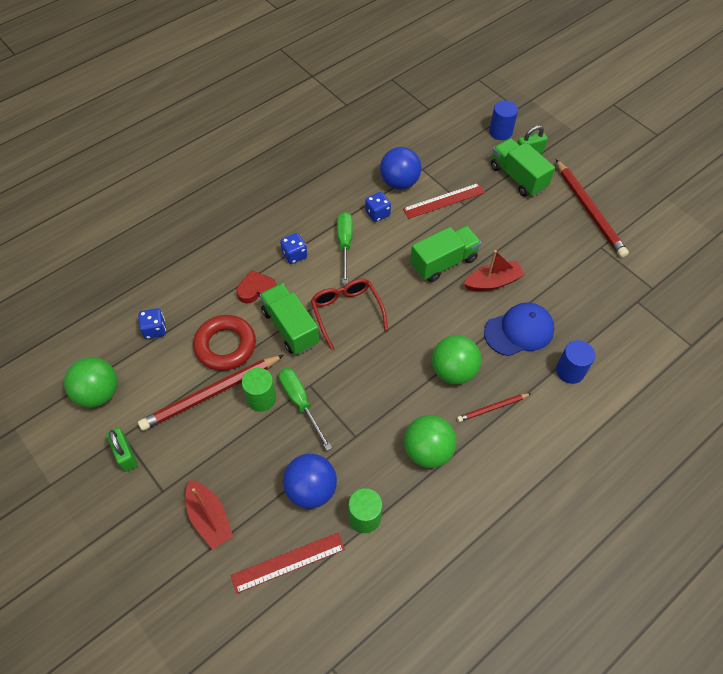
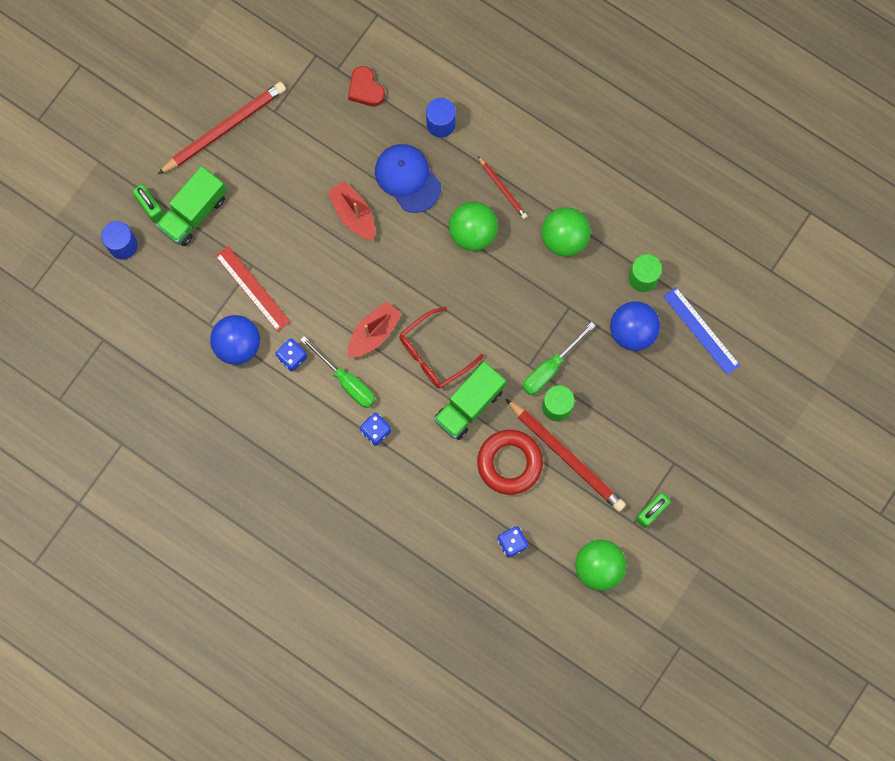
camera: 105 degrees left, 20 degrees up
(209, 518) = (685, 411): red boat -> red boat (374, 333)
(256, 290) = (433, 456): red heart -> red heart (365, 89)
(288, 562) = (701, 330): red ruler -> blue ruler
(345, 244) = (346, 381): green screwdriver -> green screwdriver turned 120 degrees counterclockwise
(443, 262) = (341, 270): green truck -> none

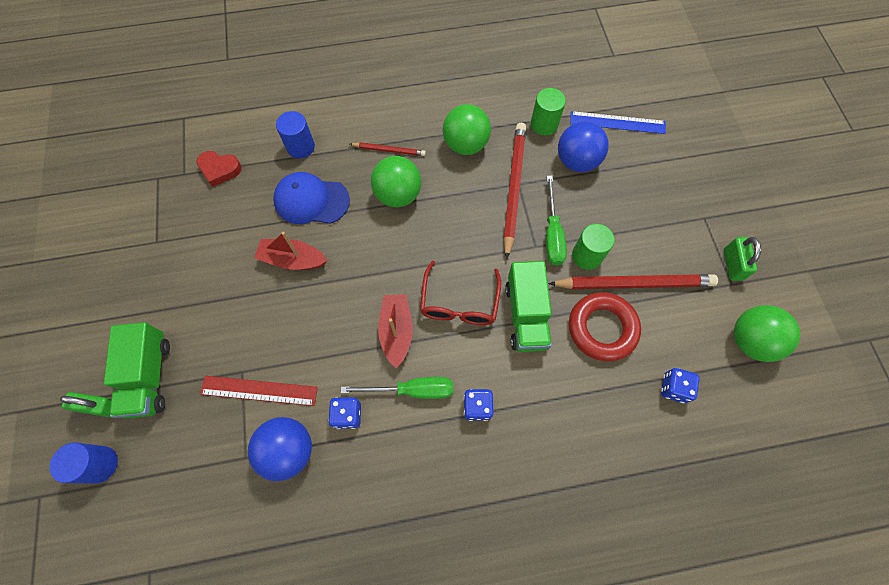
camera: 45 degrees left, 10 degrees down
(224, 129) = (122, 289): red pencil -> red pencil (513, 188)

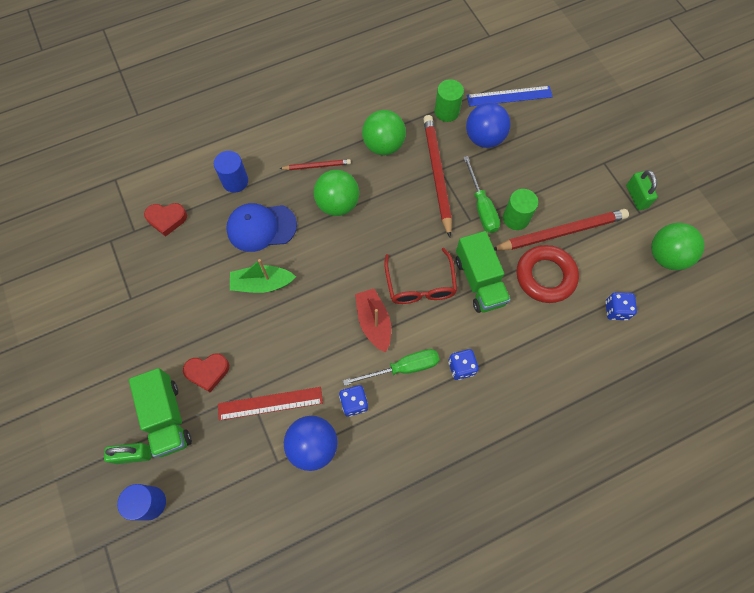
camera: 15 degrees left, 0 degrees up
(206, 339) = (207, 372): none -> red heart
(293, 260) = (262, 284): red boat -> green boat

